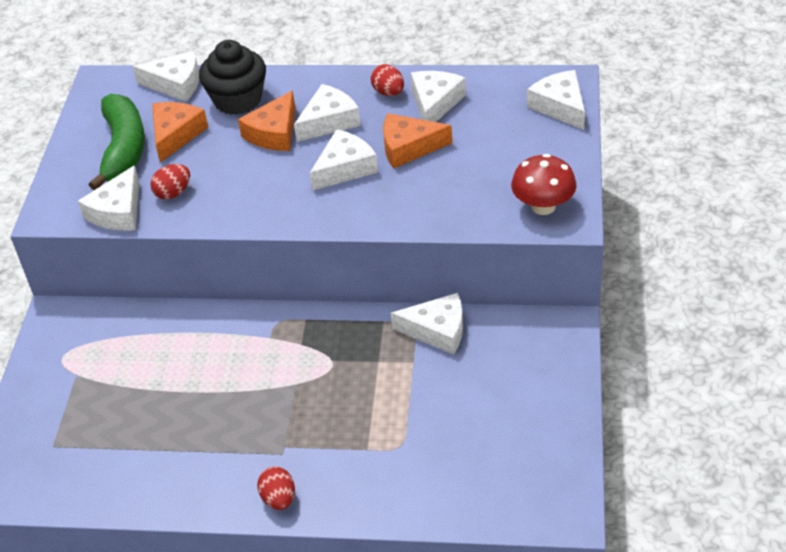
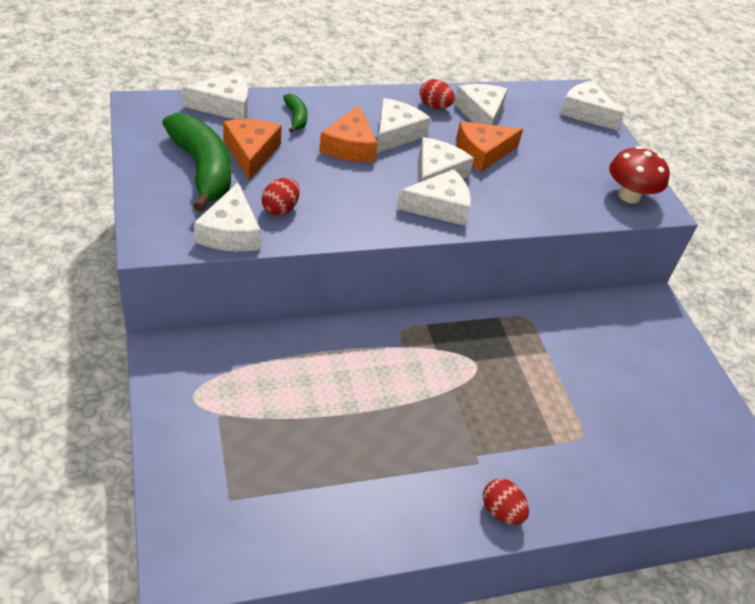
camera: 30 degrees left, 0 degrees up
(238, 100) = (296, 118): black cupcake -> green banana
(437, 330) = (551, 320): white cheese -> white cheese (439, 207)

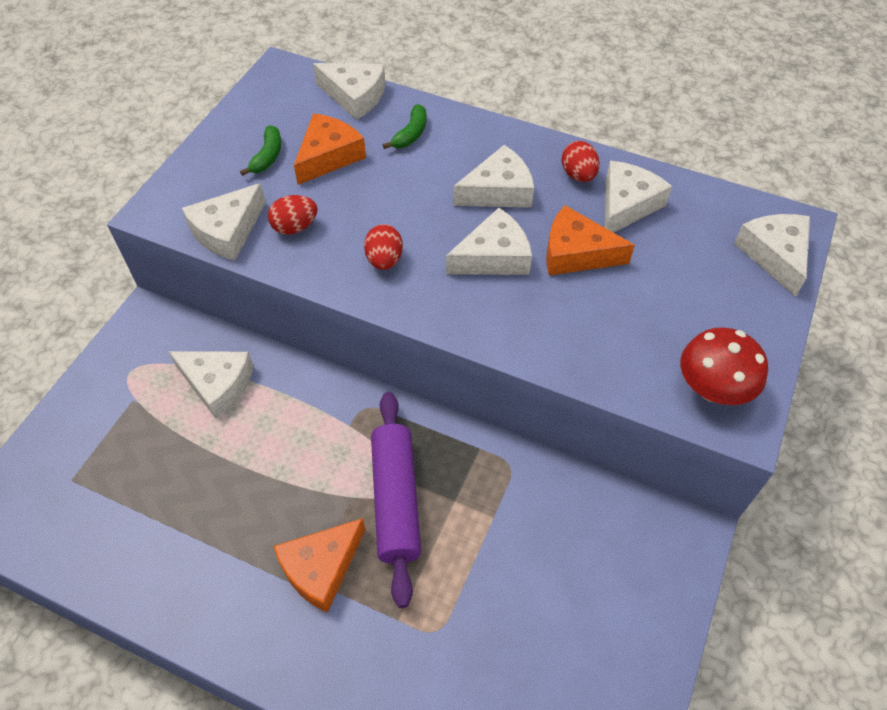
camera: 45 degrees right, 10 degrees up
(202, 169) = (267, 156): green banana -> green banana, size x0.46
(349, 146) = (433, 187): orange cheese -> orange cheese (321, 568)
(439, 207) = (456, 296): white cheese -> white cheese (217, 384)
(481, 375) = (396, 500): none -> purple rolling pin
(501, 511) = (273, 650): red egg -> red egg (384, 260)

